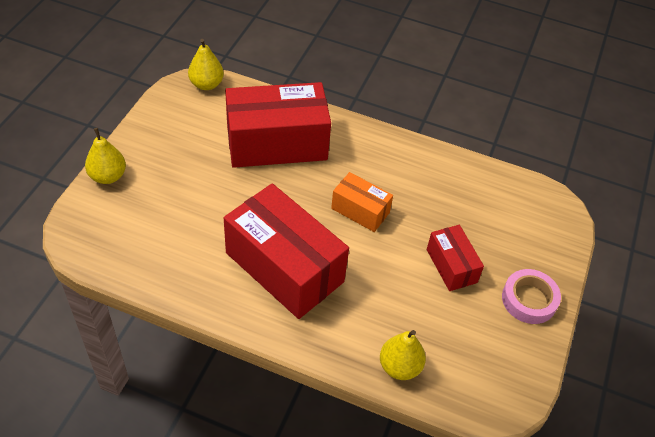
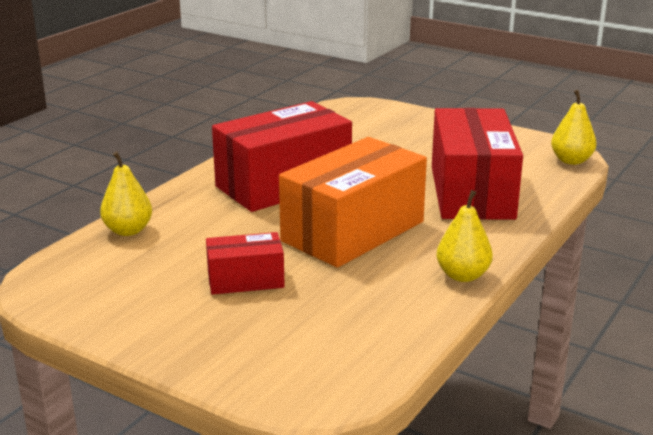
camera: 105 degrees right, 25 degrees down
(108, 176) = (423, 116): yellow pear -> yellow pear (462, 275)
(360, 210) = (353, 231): orange box -> orange box, size x1.97
(529, 300) = (165, 330): pink tape -> none

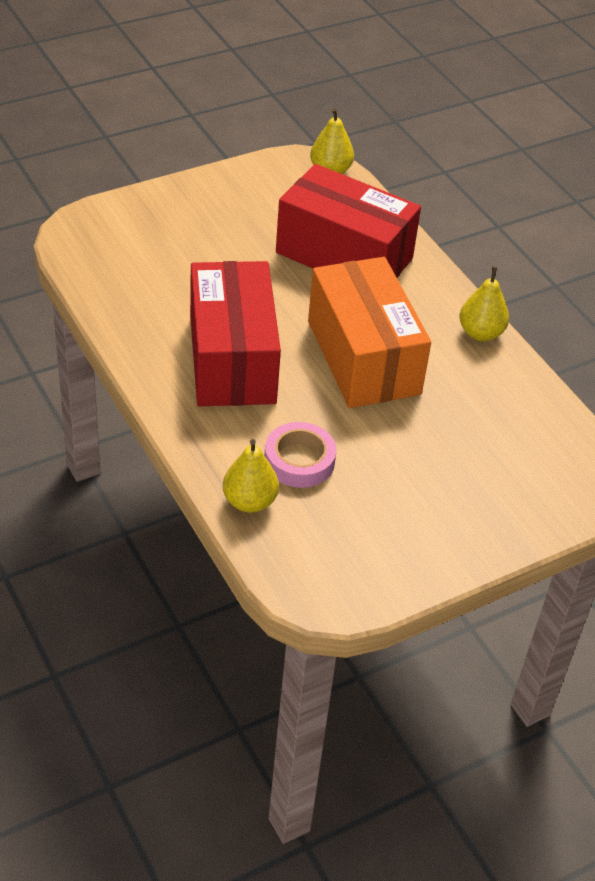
camera: 65 degrees left, 20 degrees up
(194, 237) = (299, 460): none -> pink tape
(245, 280) = (404, 457): red box -> none

